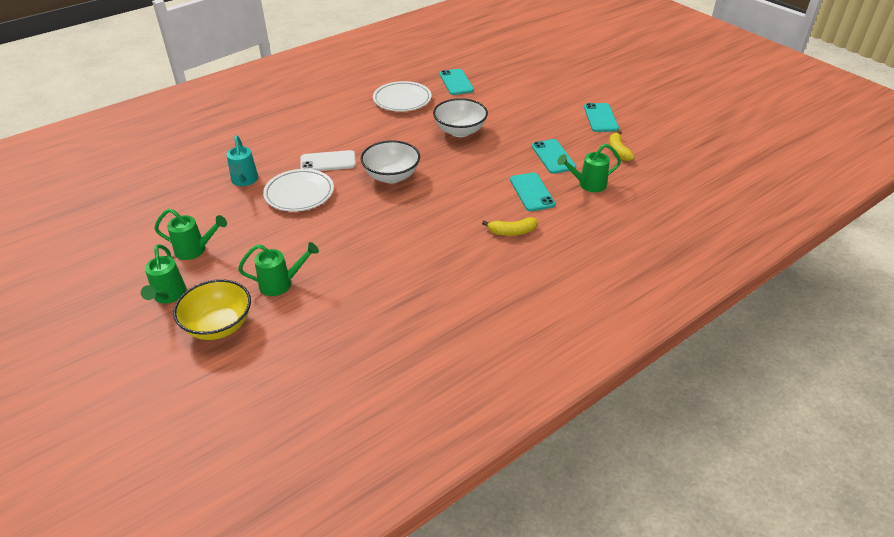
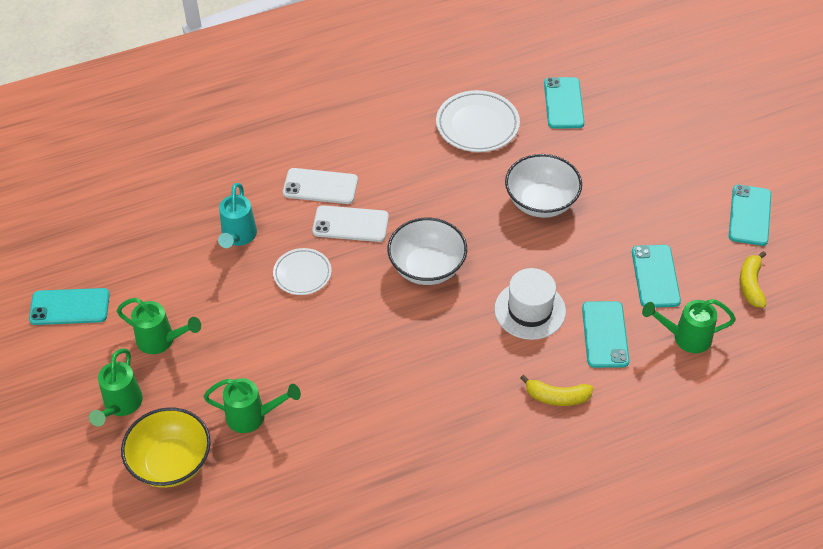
camera: 15 degrees right, 10 degrees up
(115, 242) = (69, 307): none -> turquoise phone
(299, 194) = (302, 274): white plate -> white plate, size x0.64
(300, 145) = (320, 186): none -> white phone
(474, 187) = (530, 310): none -> white hat

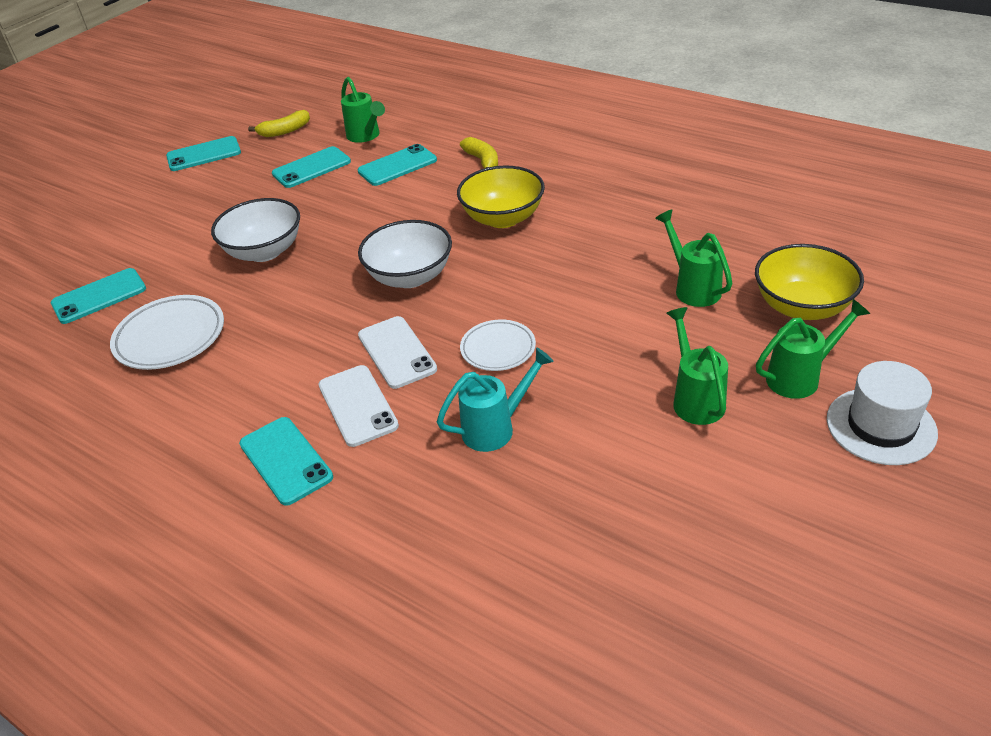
camera: 120 degrees left, 10 degrees down
(69, 307) = (752, 512): turquoise phone -> turquoise phone (285, 460)
(451, 360) = (503, 218): none -> yellow bowl
(530, 310) = (407, 205): white hat -> white hat (881, 426)

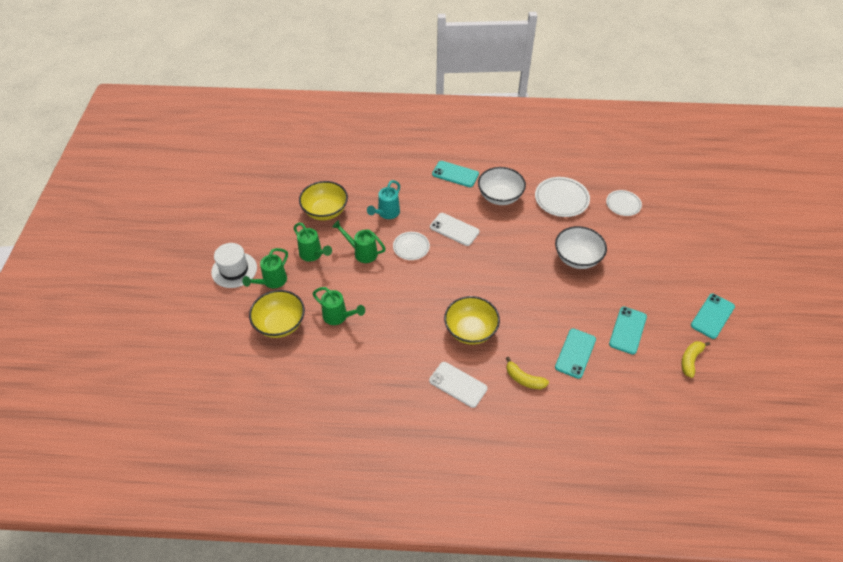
camera: 145 degrees right, 10 degrees up
(99, 296) = (623, 204): turquoise phone -> white plate
(357, 405) = (448, 202): white phone -> white phone (458, 384)
(366, 136) = (627, 376): green watering can -> green watering can (362, 252)
(410, 276) = (486, 271): white bowl -> white bowl (500, 197)
(625, 484) = (325, 211): none -> yellow bowl

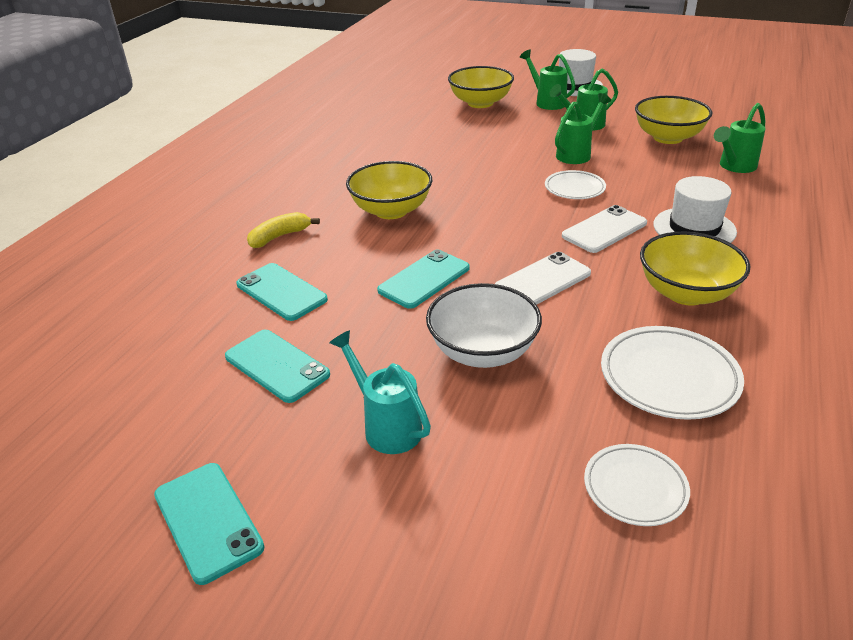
camera: 110 degrees right, 15 degrees down
(339, 317) = (471, 131): green watering can -> green watering can (734, 167)
(386, 214) = (655, 178): turquoise watering can -> turquoise watering can (386, 425)
(439, 196) = (694, 228): none -> white hat
(455, 174) = (758, 254): turquoise phone -> turquoise phone (424, 279)
(458, 384) = (315, 189): white phone -> white phone (543, 280)
(500, 197) = (686, 293): white bowl -> yellow bowl
(690, 360) = (148, 430): yellow banana -> none

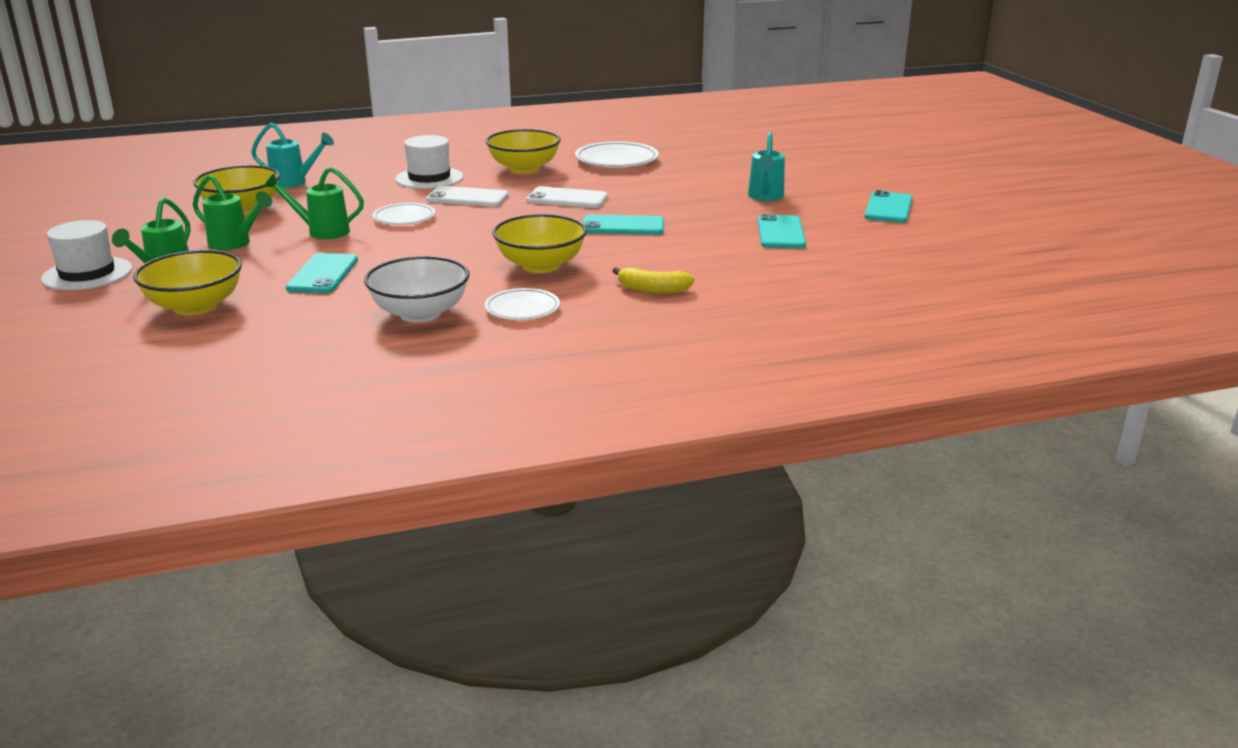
camera: 130 degrees left, 10 degrees down
(281, 292) = (717, 259): turquoise phone -> turquoise phone (323, 274)
(482, 352) = (668, 195): white bowl -> white bowl (420, 313)
(635, 488) = (706, 154): white plate -> white plate (522, 309)
(734, 167) = (294, 182): green watering can -> turquoise watering can

